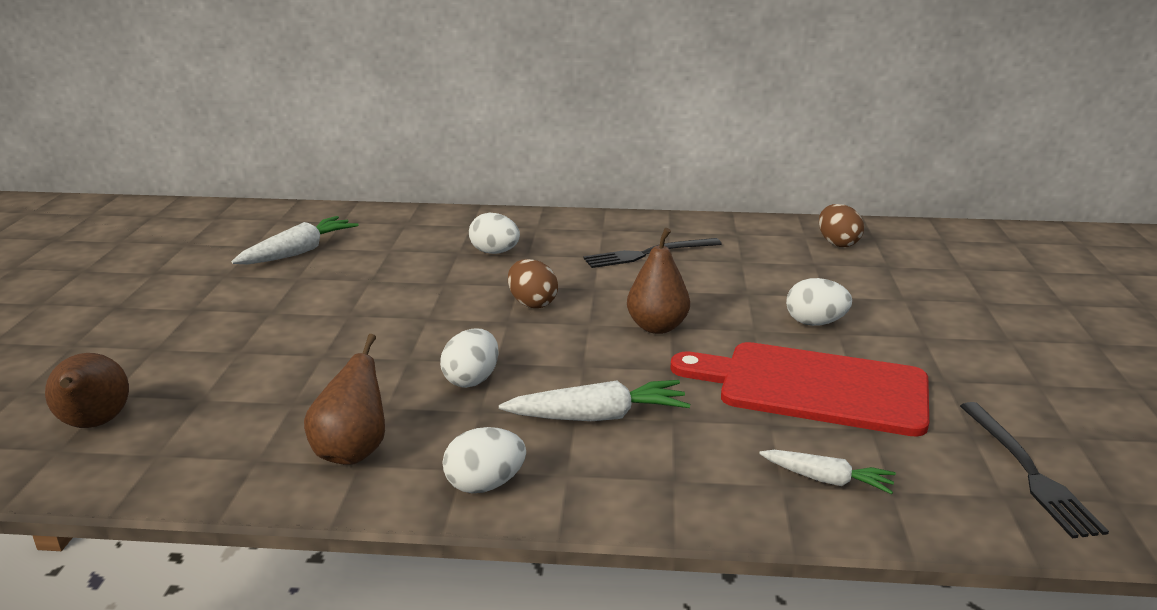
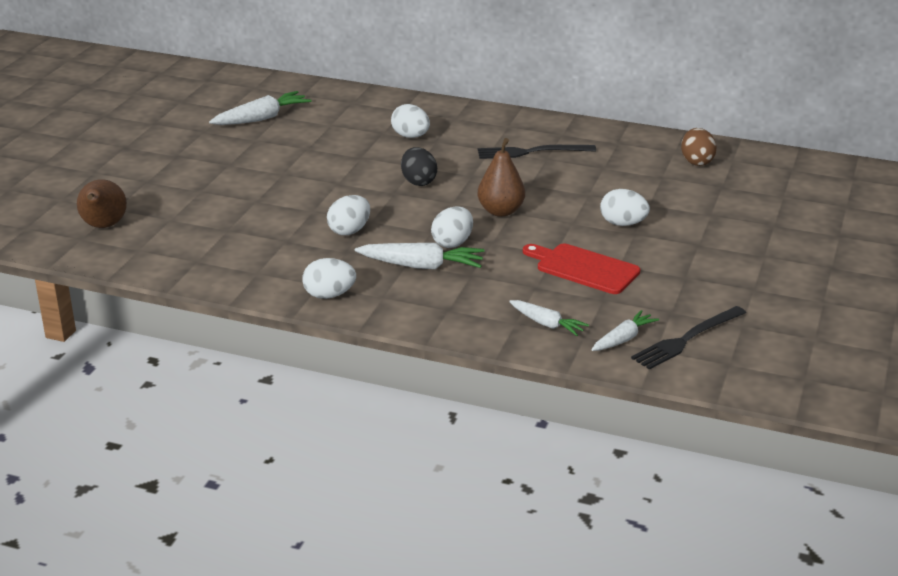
camera: 15 degrees right, 5 degrees up
(353, 451) = (256, 264): brown pear -> none
(532, 303) = (418, 181): brown egg -> black egg
(621, 377) = (452, 243): none -> white egg
(813, 387) = (583, 268): red cutting board -> red cutting board, size x0.65
(947, 485) = (623, 339): none -> white carrot
(1028, 471) = (687, 339): black fork -> black fork turned 45 degrees clockwise

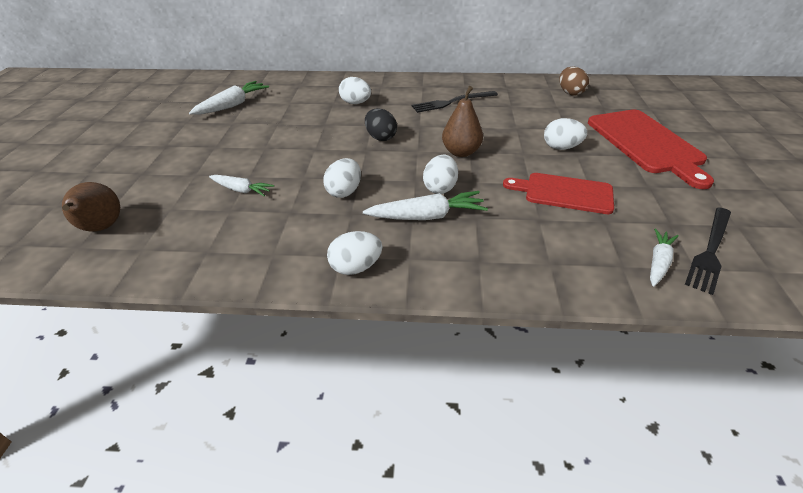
camera: 15 degrees left, 10 degrees up
(547, 324) = (579, 259): white carrot -> white carrot (242, 190)
(731, 235) = (646, 143): none -> red cutting board

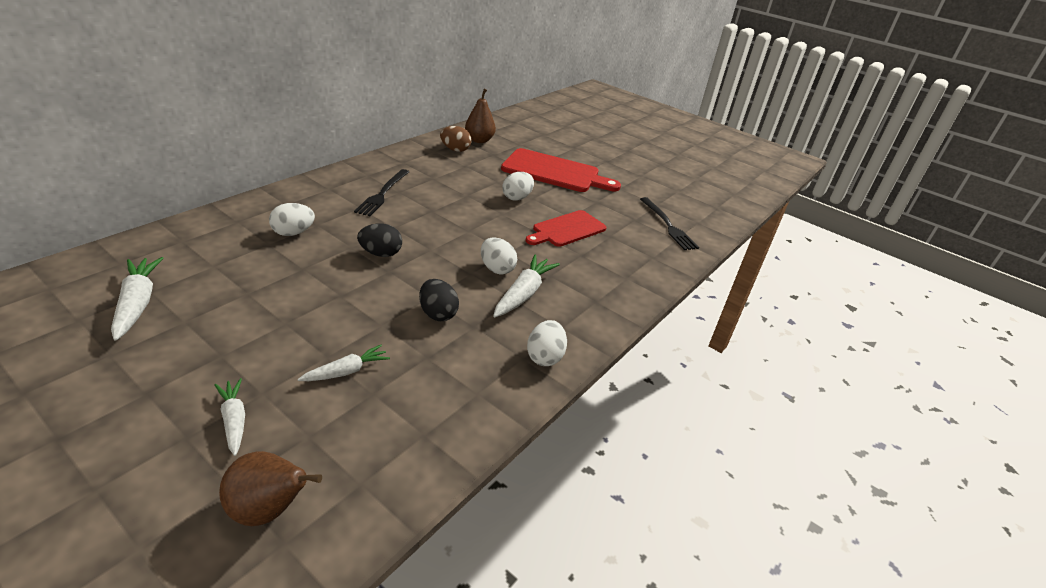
camera: 60 degrees left, 5 degrees down
(344, 191) = (438, 314): white egg -> black egg
(461, 152) = (463, 234): brown pear -> brown pear (479, 140)
(658, 262) = (661, 245): white carrot -> white carrot (234, 420)

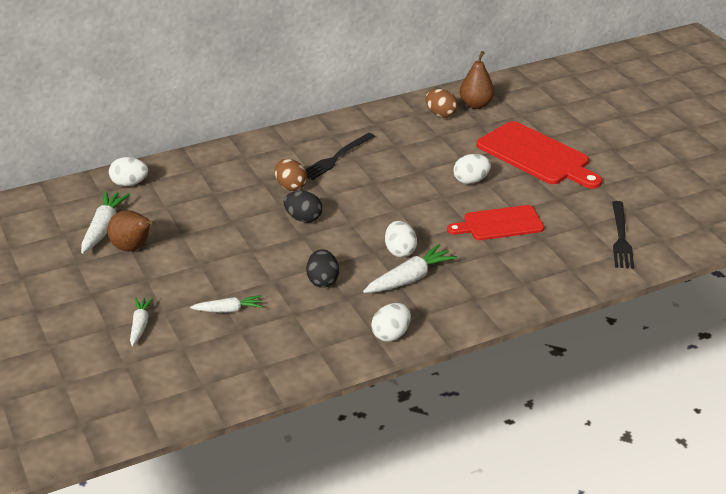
camera: 30 degrees right, 0 degrees up
(270, 509) = (142, 383): brown pear -> brown pear (133, 248)
(293, 233) = (239, 186): white egg -> white egg (129, 183)
(350, 225) = (290, 186): none -> brown egg

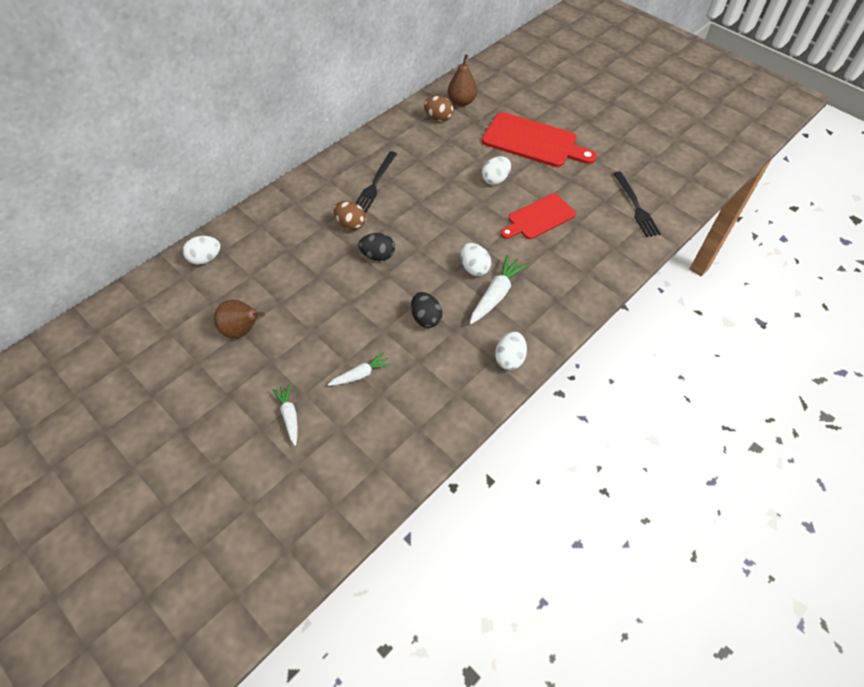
camera: 20 degrees left, 20 degrees up
(104, 228) = (204, 315): white carrot -> none

